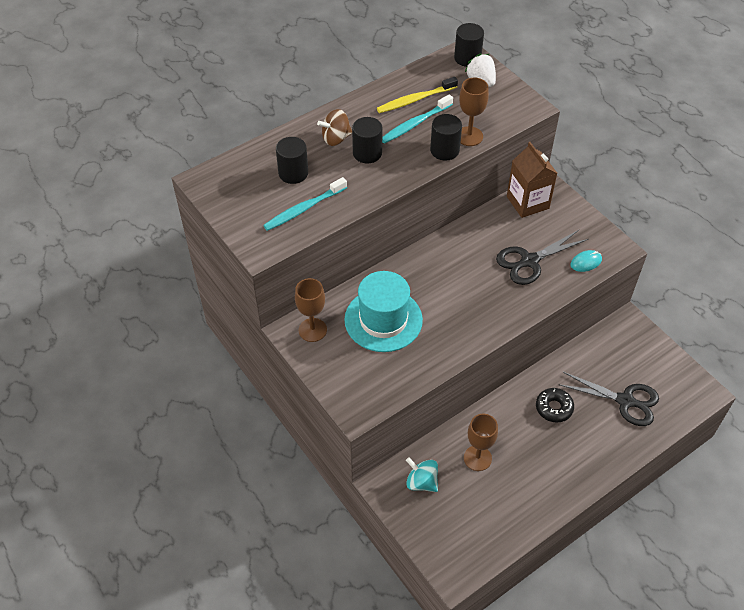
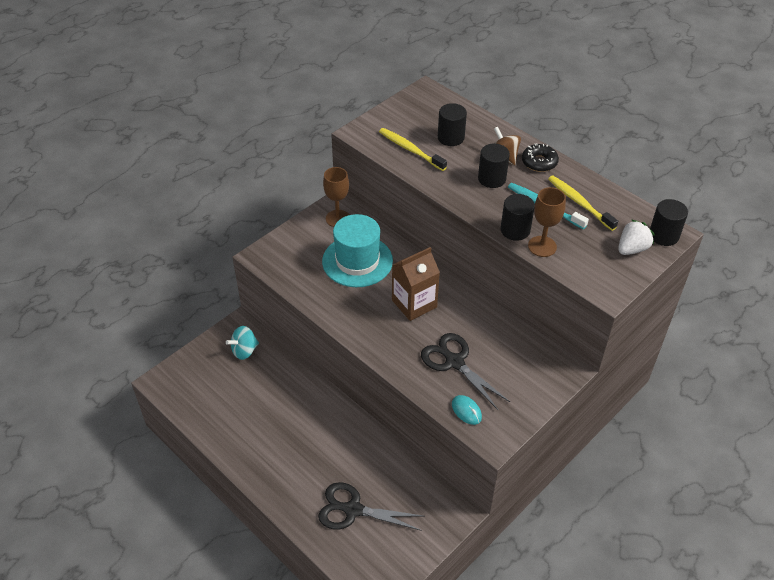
camera: 80 degrees right, 5 degrees down
(304, 209) = (410, 149): turquoise toothbrush -> yellow toothbrush
(421, 482) = (244, 351): turquoise spinning top -> turquoise spinning top turned 150 degrees counterclockwise
(477, 458) = (272, 388): brown goblet -> none
(527, 202) = (536, 356): brown carton -> brown carton (414, 303)
(554, 408) = (334, 446): black donut -> black donut (539, 162)
(625, 401) = (353, 510): black scissors -> black scissors turned 90 degrees clockwise

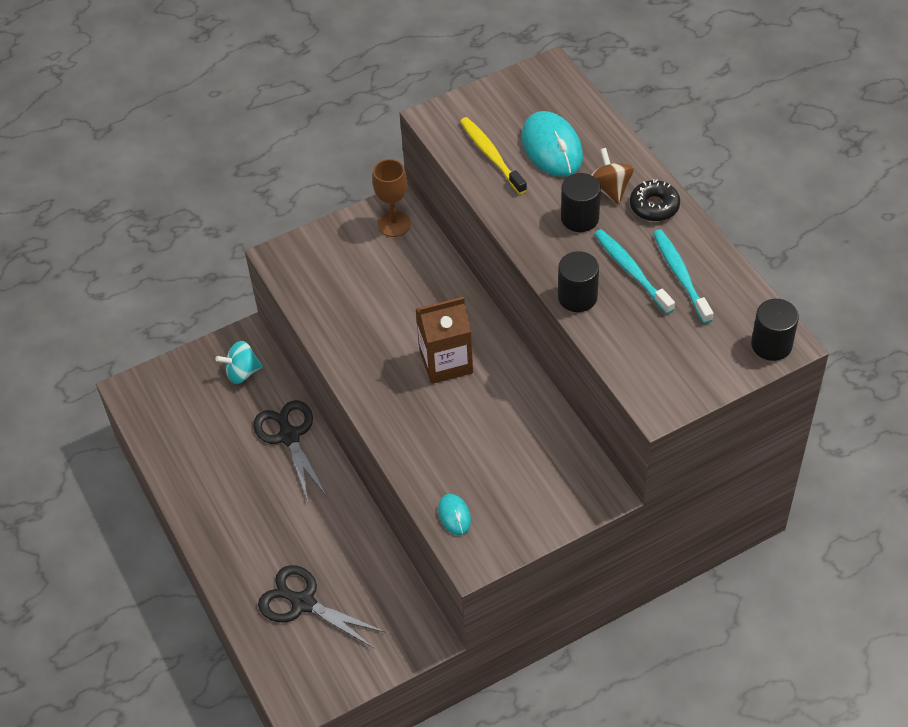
camera: 20 degrees right, 5 degrees up
(357, 261) = (397, 289): turquoise hat -> none
(451, 138) = (552, 147): black cylinder -> turquoise mouse
(454, 362) = (465, 450): black scissors -> black scissors (289, 436)
(542, 246) = (602, 327): brown goblet -> none
(579, 203) = (680, 275): yellow toothbrush -> turquoise toothbrush
(632, 249) = (719, 354): white strawberry -> none

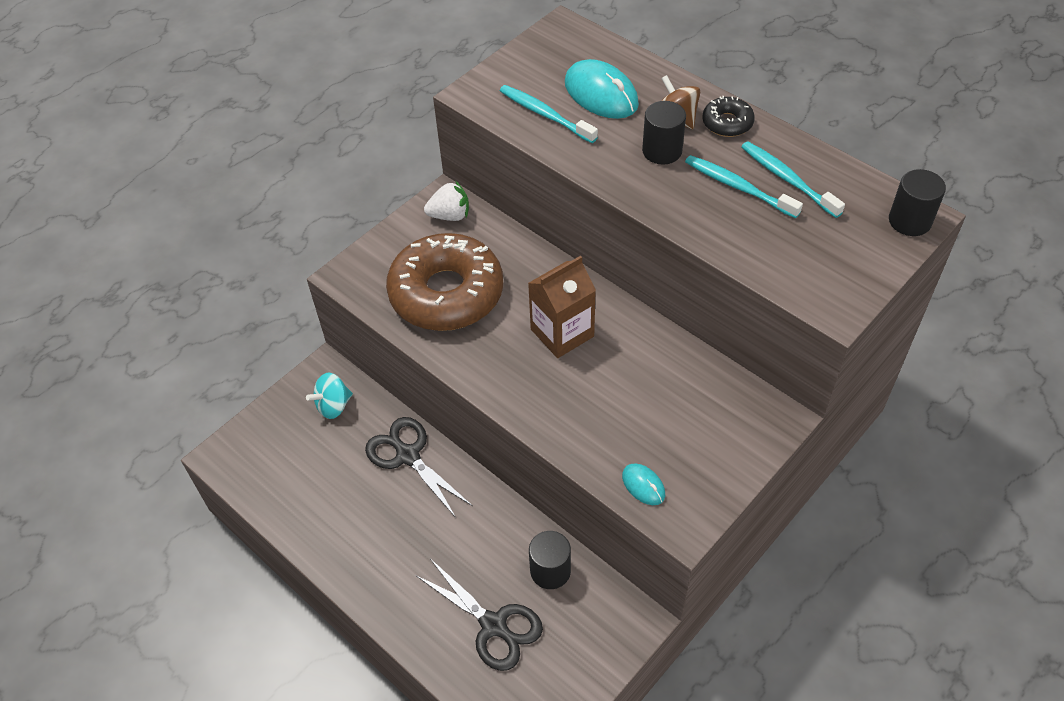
camera: 20 degrees left, 0 degrees up
(303, 603) = (493, 625): black scissors -> black scissors turned 150 degrees counterclockwise
(360, 297) = (446, 293): none -> brown donut
(394, 224) = (450, 215): brown goblet -> white strawberry
(491, 155) = (545, 114): yellow toothbrush -> turquoise toothbrush
(577, 297) = (699, 225): black cylinder -> black cylinder (550, 571)

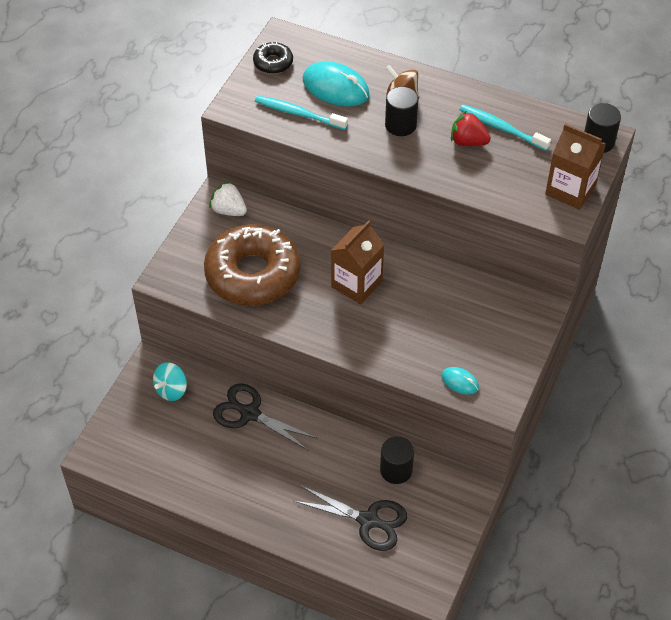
camera: 20 degrees left, 0 degrees up
(450, 215) = (229, 210): white strawberry -> white strawberry turned 120 degrees counterclockwise
(727, 123) = (441, 92): black donut -> black donut (273, 63)
(738, 187) = (468, 142): turquoise toothbrush -> red strawberry
(852, 273) = (570, 190): none -> brown carton

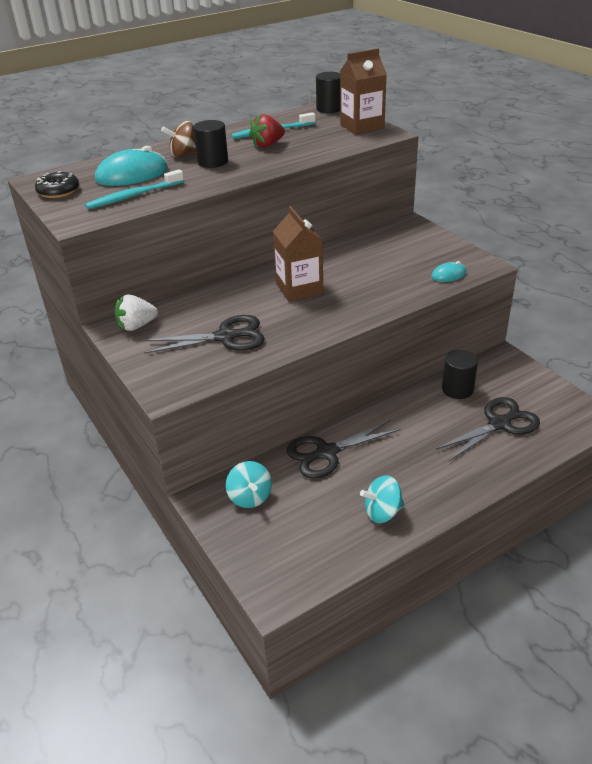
camera: 55 degrees left, 15 degrees down
(209, 481) = (382, 512): none -> turquoise spinning top
(253, 274) = (225, 337): brown donut -> black scissors

